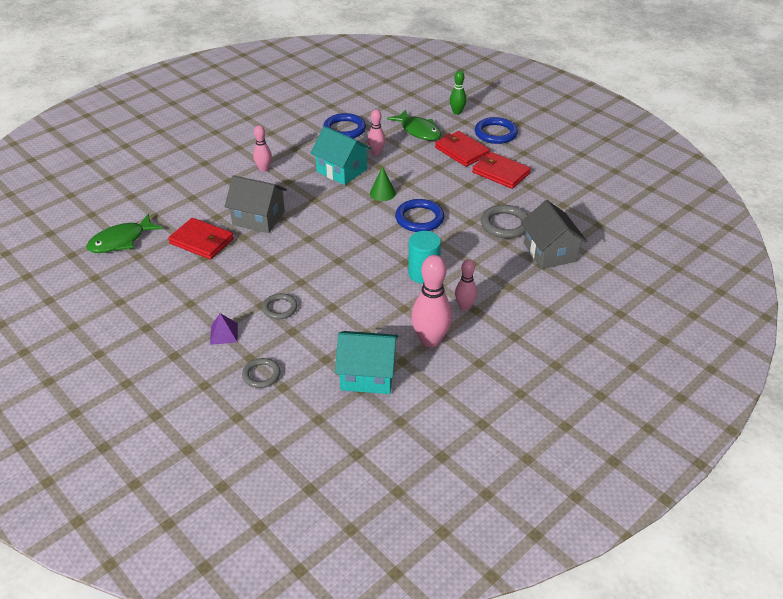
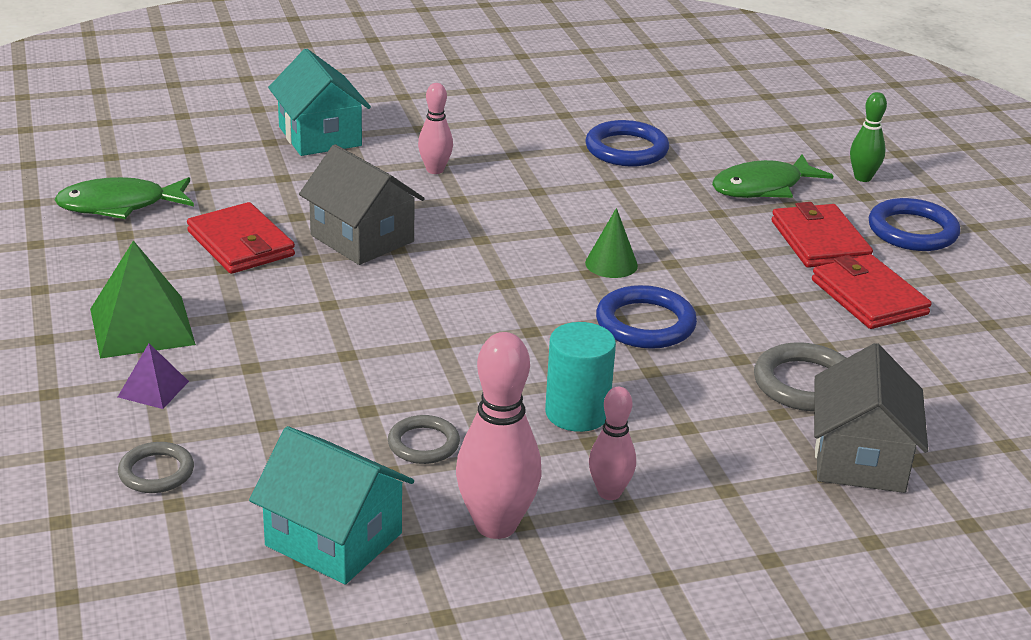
camera: 25 degrees right, 10 degrees down
(190, 303) = (142, 326): none -> green pyramid
(280, 308) = (277, 382): grey ring -> grey ring (423, 444)
(341, 170) = (567, 209): turquoise house -> turquoise house (320, 136)
(376, 152) = (654, 199): pink bowling pin -> none
(418, 131) = (762, 187): green fish -> green fish turned 75 degrees clockwise

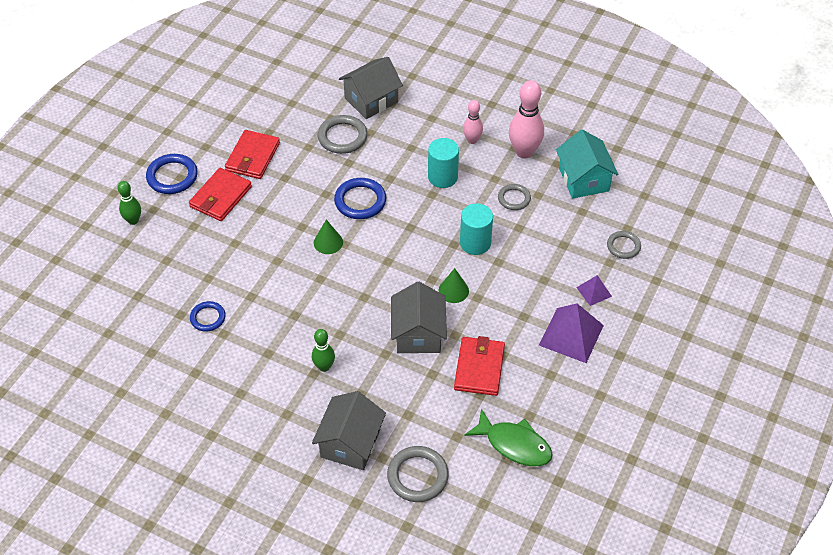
camera: 135 degrees left, 20 degrees up
(142, 326) = (571, 335): green pyramid -> purple pyramid
(212, 145) = (417, 476): none -> grey ring
(320, 136) = (350, 443): turquoise house -> grey house
(372, 295) = (453, 290): none -> green cone
(410, 358) = (475, 243): none -> turquoise cylinder
(435, 170) = (324, 367): pink bowling pin -> green bowling pin
(626, 149) = (208, 318): blue ring -> blue ring, size x0.64
(762, 187) = (188, 245): green fish -> none

